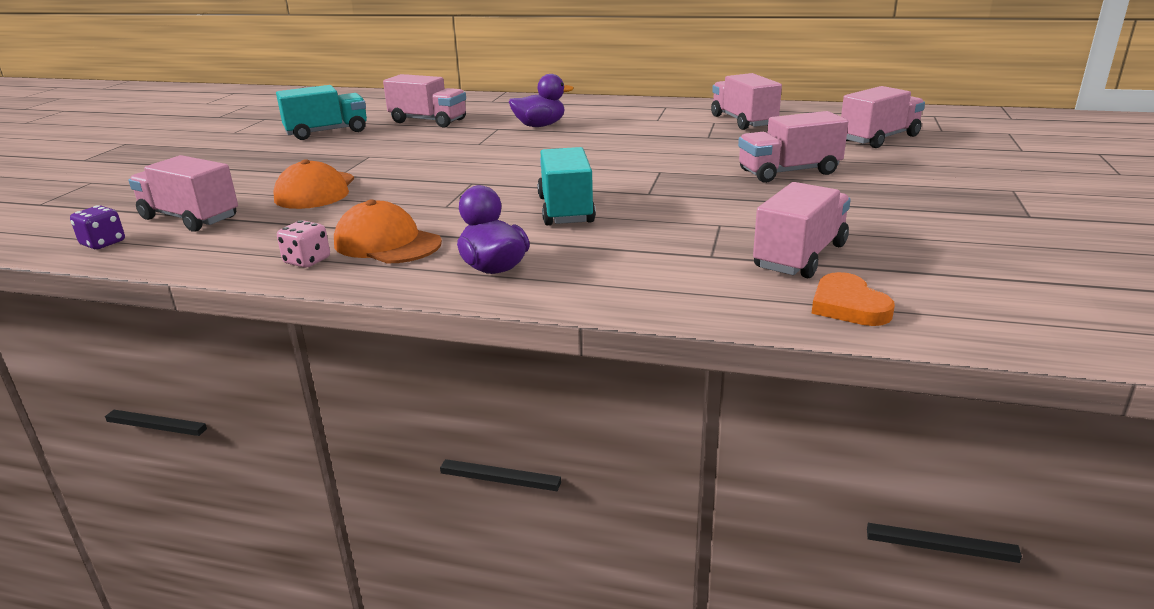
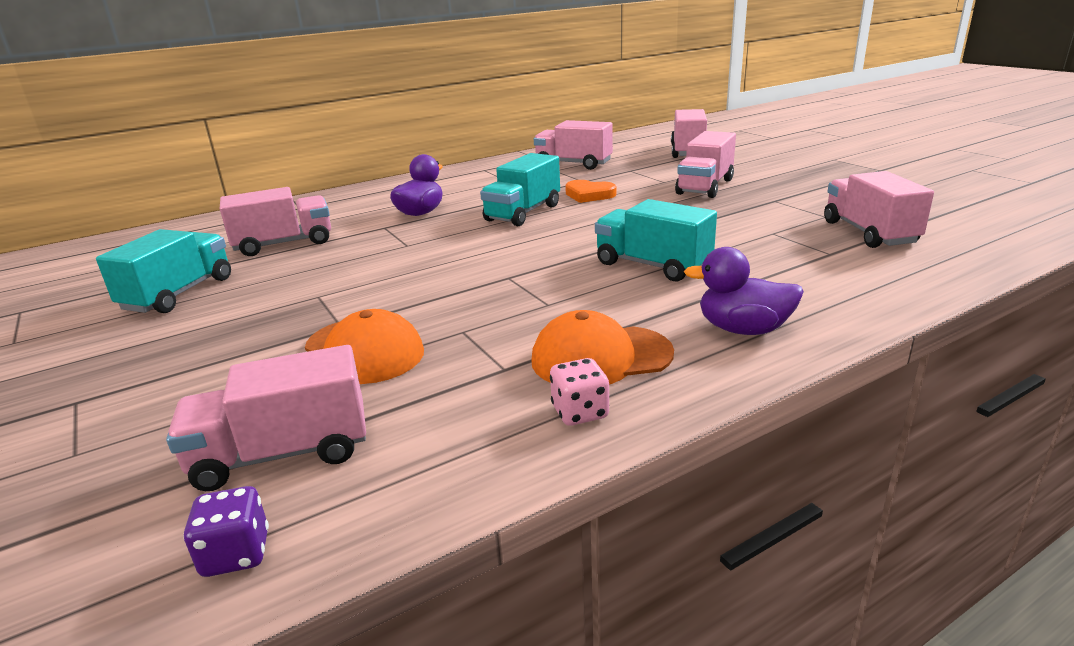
camera: 45 degrees left, 0 degrees up
(596, 146) = (523, 213): none -> turquoise truck
(848, 306) = (971, 248): orange heart -> orange heart (589, 195)

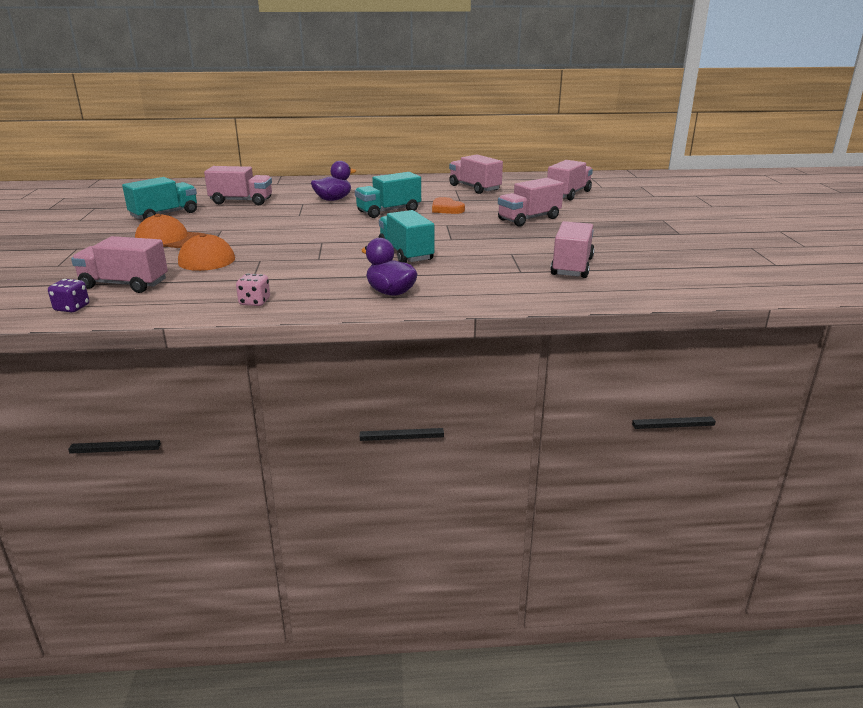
camera: 25 degrees right, 0 degrees up
(601, 357) = (301, 285): orange cap -> orange cap (170, 239)

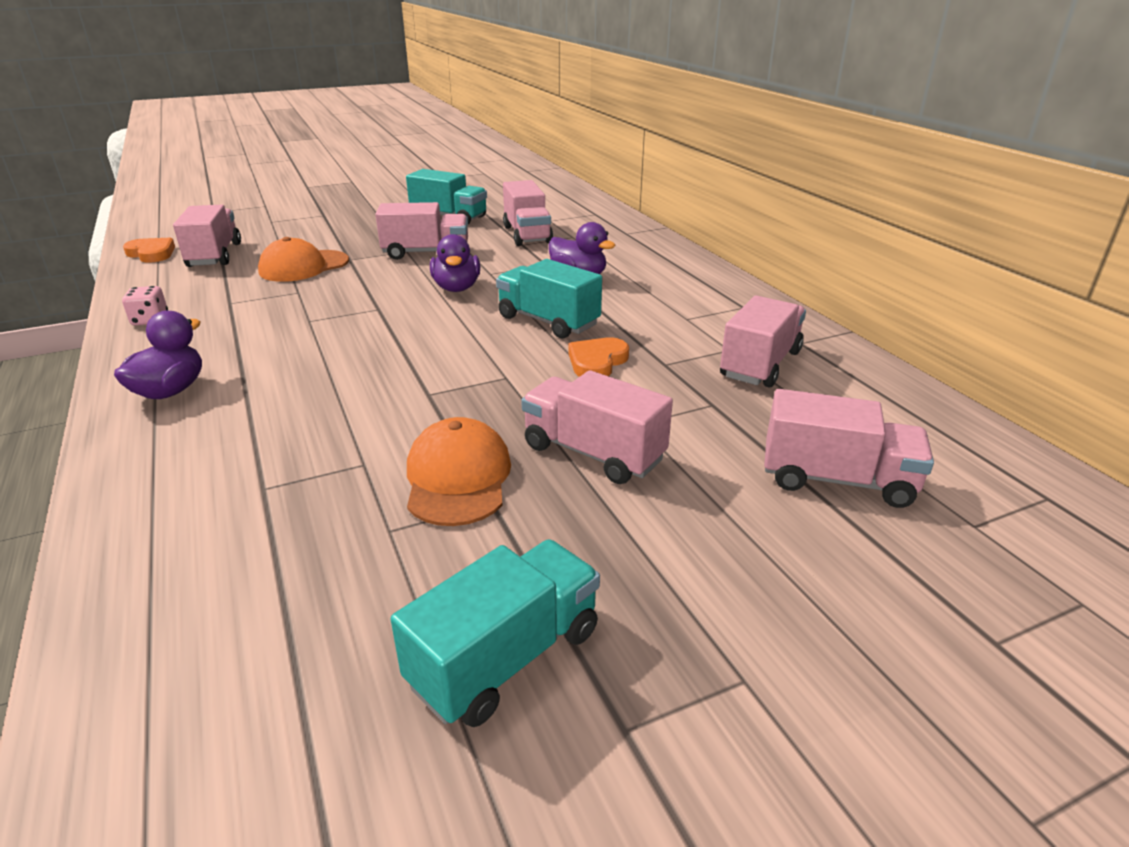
camera: 70 degrees right, 5 degrees up
(72, 308) = (152, 253): purple dice -> orange heart
(170, 239) = (360, 239): orange cap -> orange cap (458, 478)
(313, 223) = (457, 288): none -> purple duck
(405, 254) = (340, 371): turquoise truck -> turquoise truck (505, 657)
(572, 267) = (293, 547): pink truck -> pink truck (426, 253)

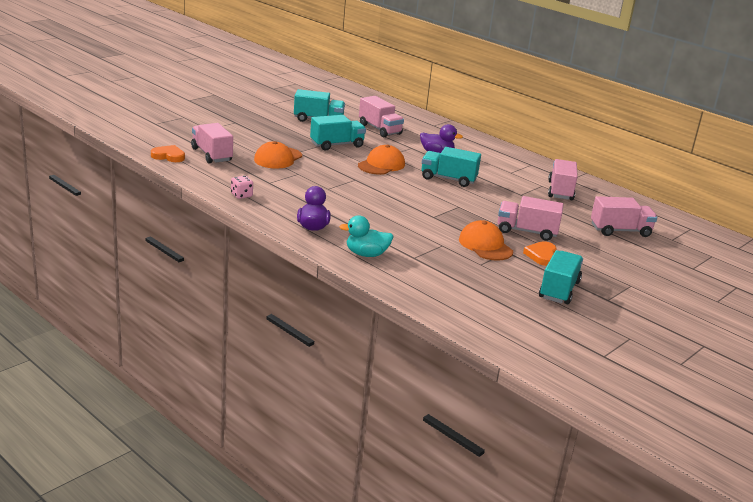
camera: 25 degrees left, 5 degrees down
(176, 466) = (366, 254): none -> turquoise duck
(426, 253) = (337, 145): pink truck -> turquoise truck
(457, 288) = (381, 165): purple duck -> orange cap
(597, 362) = (491, 196): orange heart -> orange heart (541, 256)

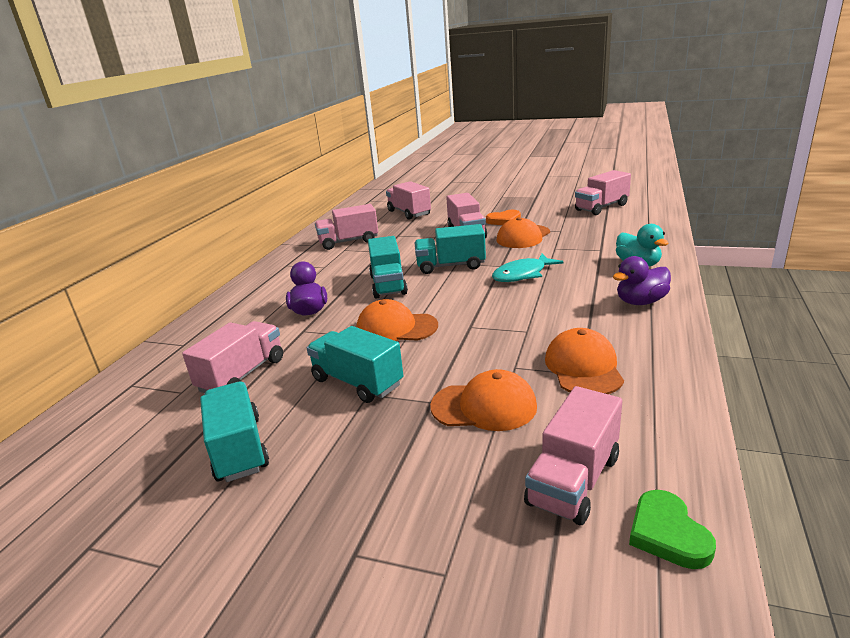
camera: 110 degrees left, 0 degrees up
(168, 156) = (667, 533): orange heart -> green heart
(241, 195) = (658, 373): pink dice -> none
(273, 185) = (583, 367): none -> orange cap
(406, 216) = (522, 274): none -> turquoise fish
(525, 310) = (601, 207): none -> pink truck
(559, 290) = (550, 207): turquoise truck -> turquoise truck (450, 266)

